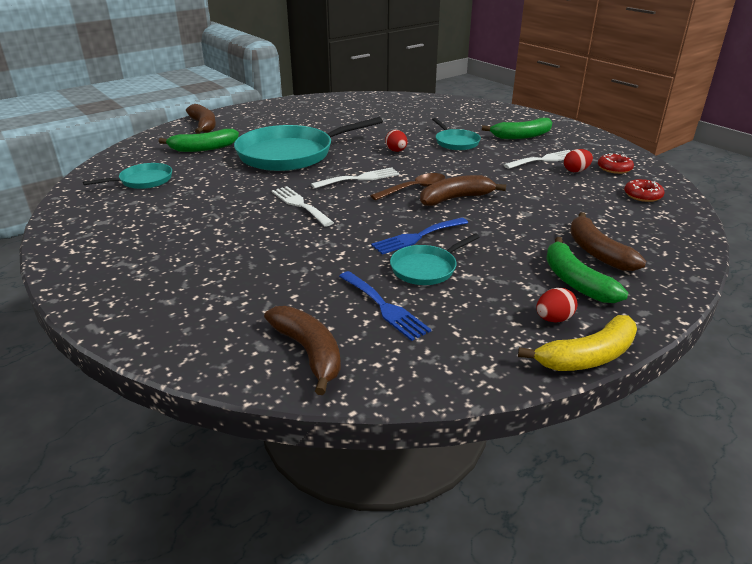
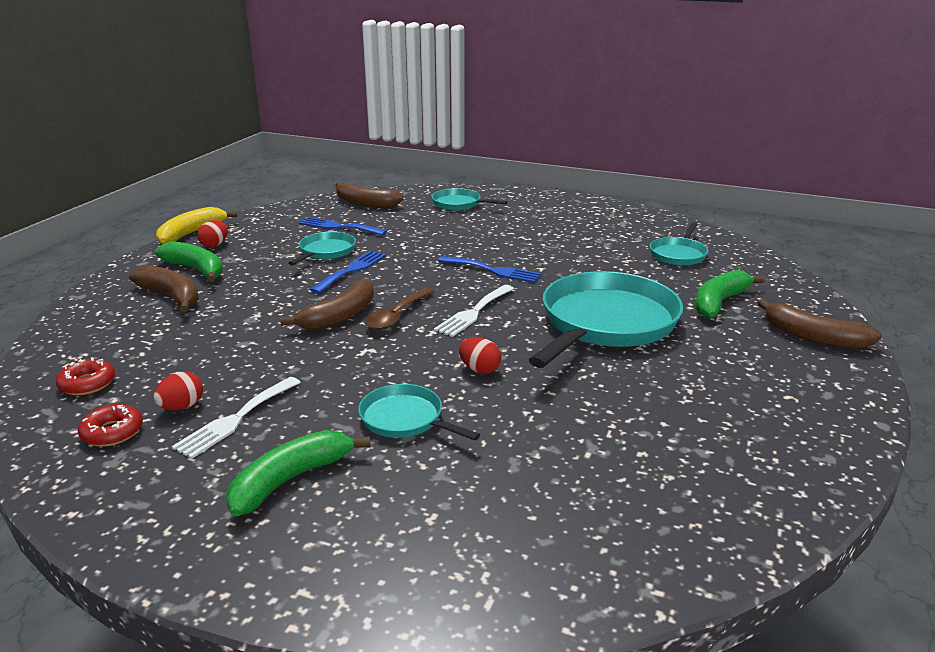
camera: 150 degrees right, 5 degrees down
(195, 306) = (459, 204): none -> turquoise pan
(300, 205) = (493, 270): white fork -> blue fork

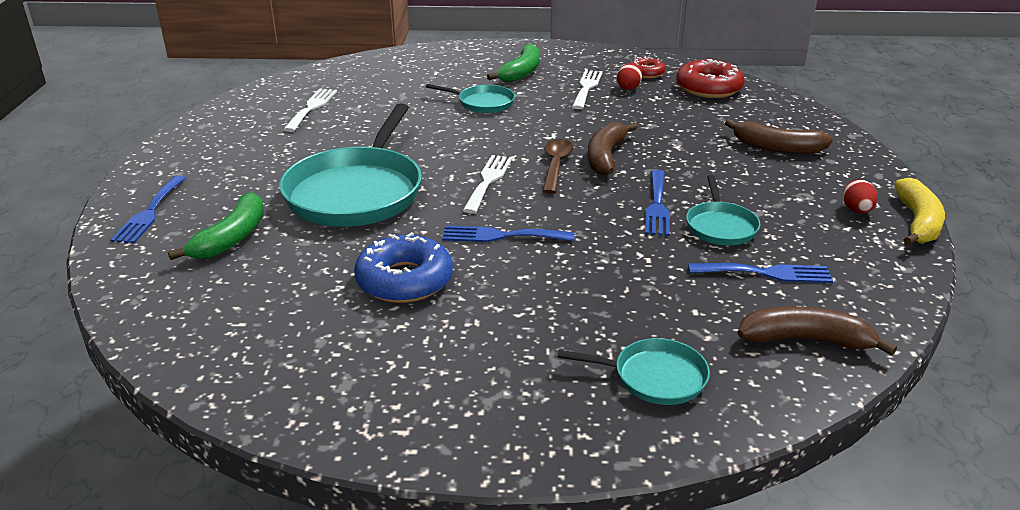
camera: 160 degrees right, 5 degrees up
(87, 383) = (708, 88): red donut -> red donut, size x1.77
(196, 269) = (811, 177): green banana -> none
(479, 369) = (452, 137): red egg -> none
(578, 257) = (404, 280): none -> blue donut
(663, 463) = (311, 108): none -> white fork
(678, 254) = (262, 314): turquoise pan -> none
(813, 337) = (149, 212): brown banana -> blue fork

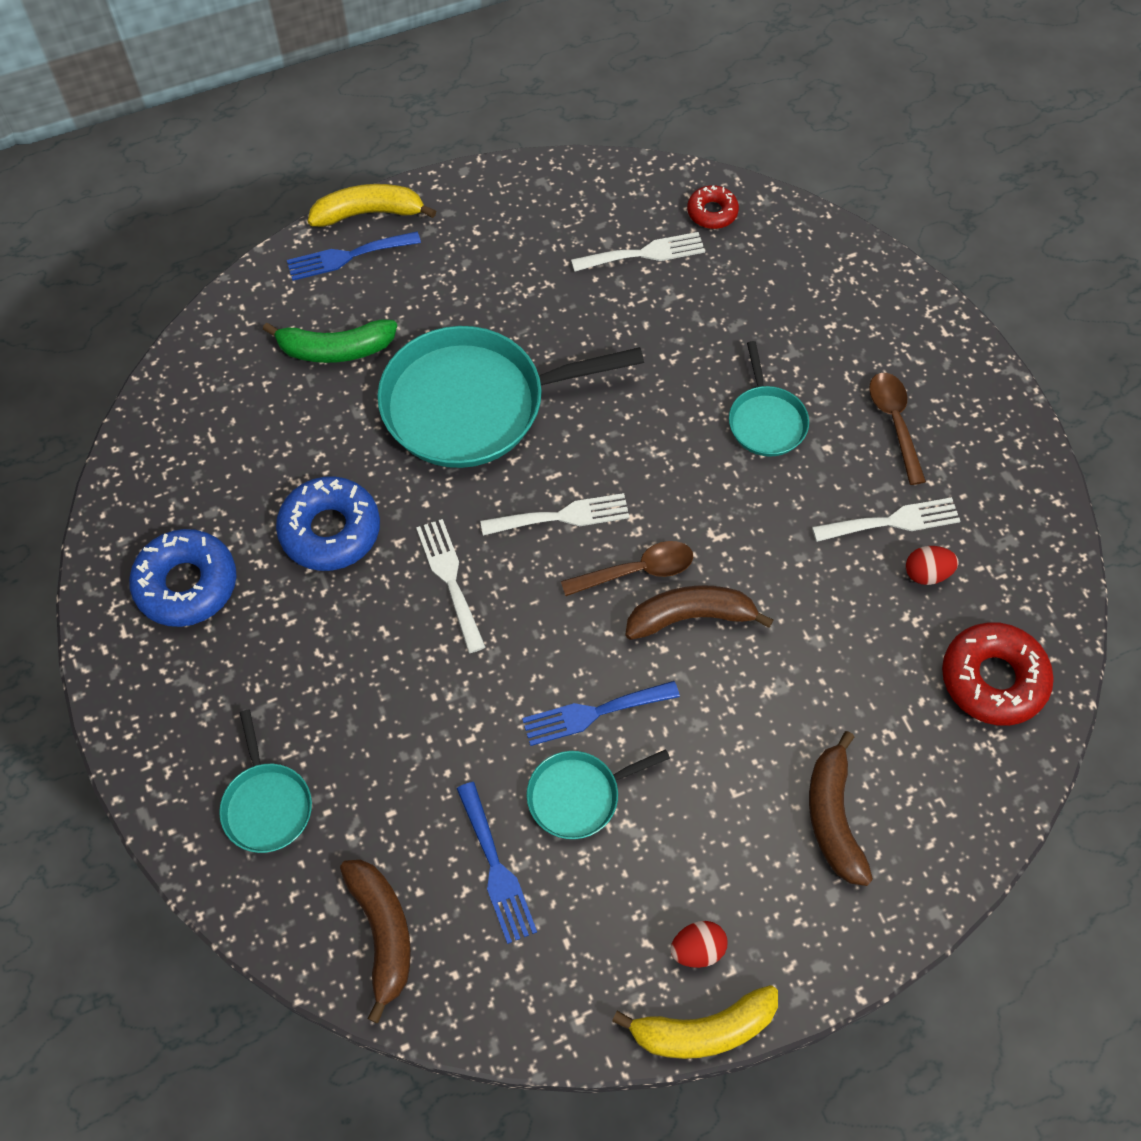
camera: 65 degrees right, 30 degrees up
(123, 194) = (369, 213): none -> yellow banana
(384, 374) = (186, 584): none -> blue donut
(501, 236) = (450, 579): blue fork -> white fork
(521, 72) = (894, 422): green banana -> brown spoon
(646, 73) = (997, 580): red donut -> red donut (712, 212)

